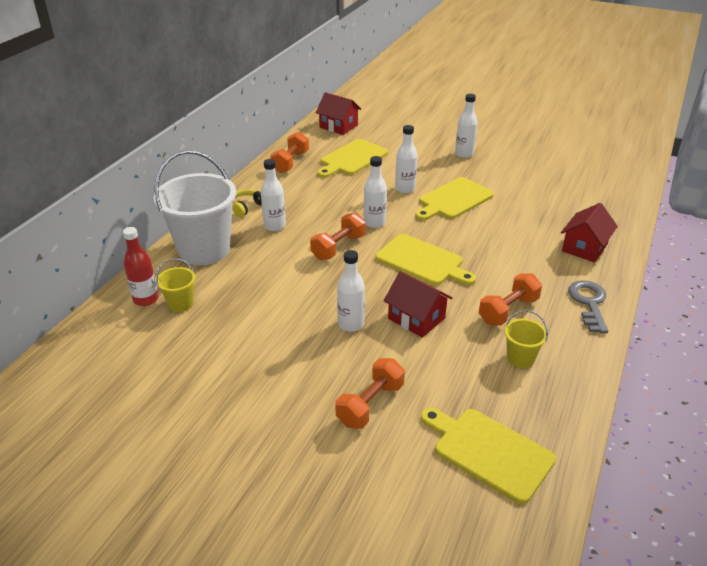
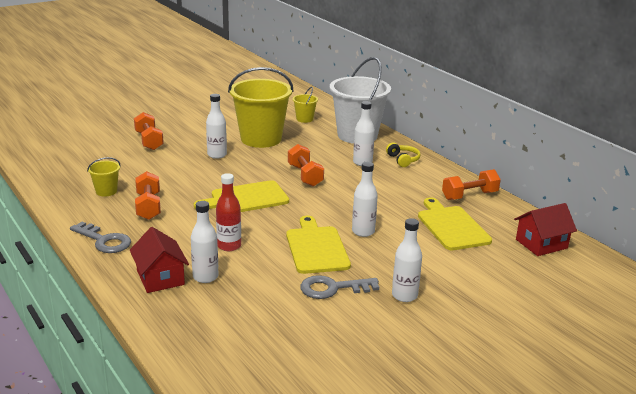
camera: 120 degrees right, 10 degrees down
(146, 299) = (321, 112): red bottle -> red bottle (229, 246)
(274, 312) = (261, 139): none -> yellow bucket
(290, 162) = (469, 196): orange dumbbell -> orange dumbbell turned 75 degrees counterclockwise
(374, 223) = (322, 199): white bottle -> white bottle (205, 277)
(416, 318) = (191, 174): red house -> none
(489, 452) = (71, 156): yellow cutting board -> none
(492, 178) = (332, 288): none -> grey key

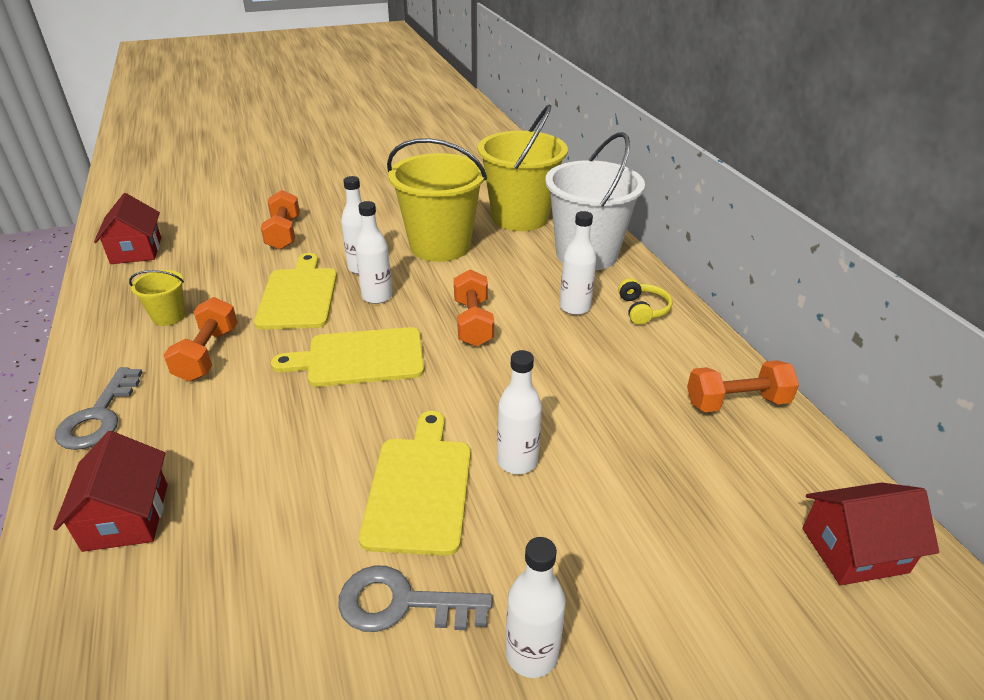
camera: 15 degrees right, 10 degrees up
(50, 159) = (136, 250): none -> red house
(104, 241) = (99, 416): grey key -> grey key turned 45 degrees clockwise
(205, 277) = (198, 528): white bottle -> white bottle (377, 296)
(229, 246) = (278, 459): red bottle -> none
(304, 119) = (520, 217): yellow bucket -> yellow bucket, size x2.26
(451, 226) = (683, 473): yellow cutting board -> yellow cutting board (298, 296)

